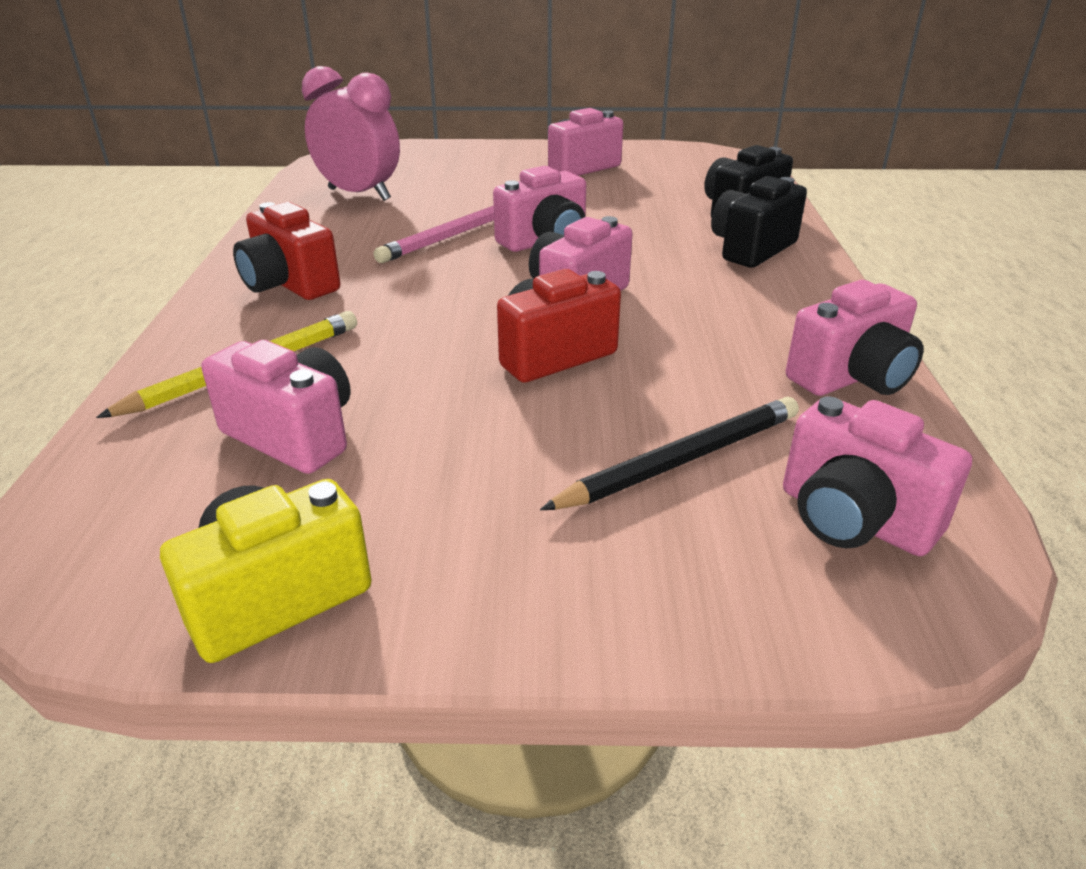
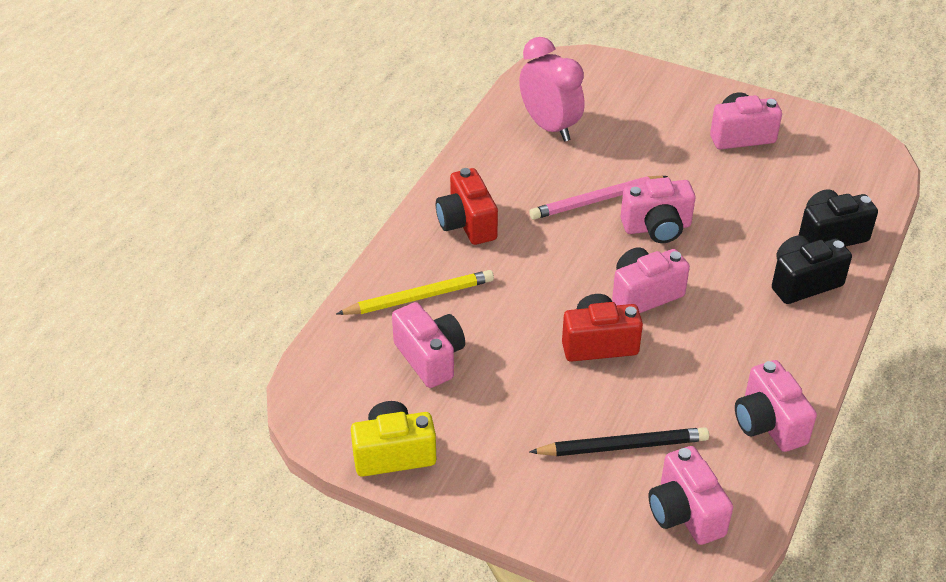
camera: 25 degrees right, 10 degrees up
(851, 378) = (768, 424): pink camera -> pink camera turned 75 degrees clockwise

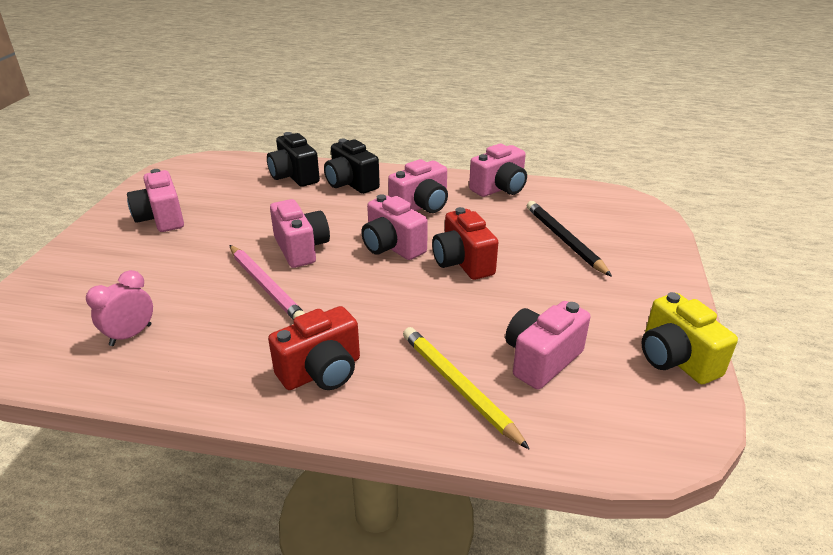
camera: 105 degrees left, 10 degrees down
(549, 127) = (131, 335): pink clock -> pink clock, size x0.60
(685, 513) = (601, 211): pink camera -> pink camera (421, 206)

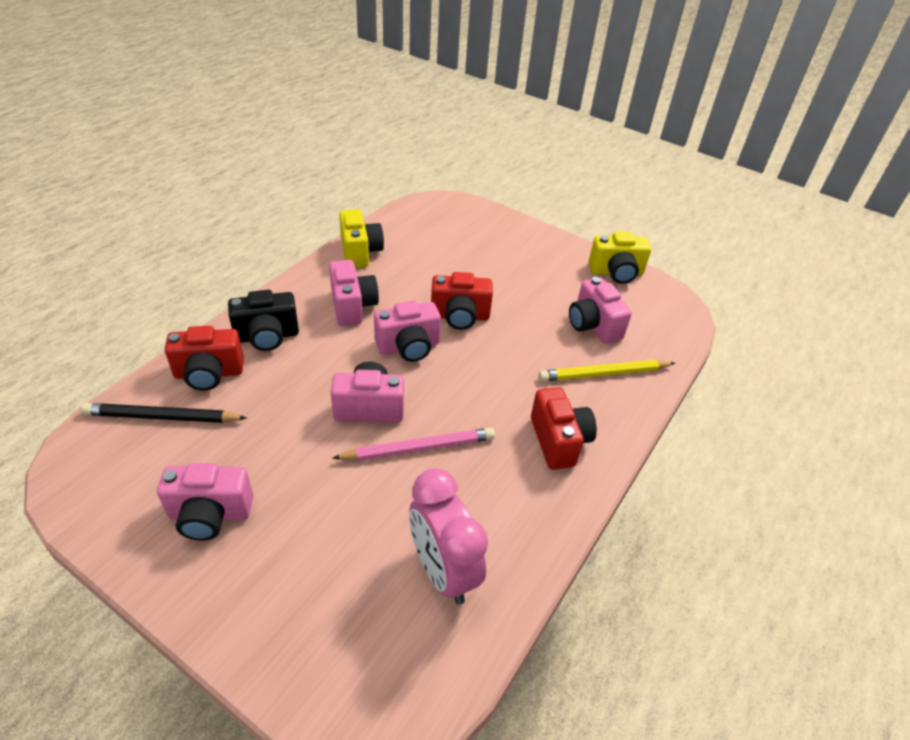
camera: 70 degrees left, 10 degrees up
(131, 335) = (443, 570): pink clock -> pink clock, size x1.67
(294, 176) = (209, 373): black camera -> red camera
(499, 189) = (360, 252): pink camera -> yellow camera
(564, 240) = (463, 255): black pencil -> black pencil (162, 417)

